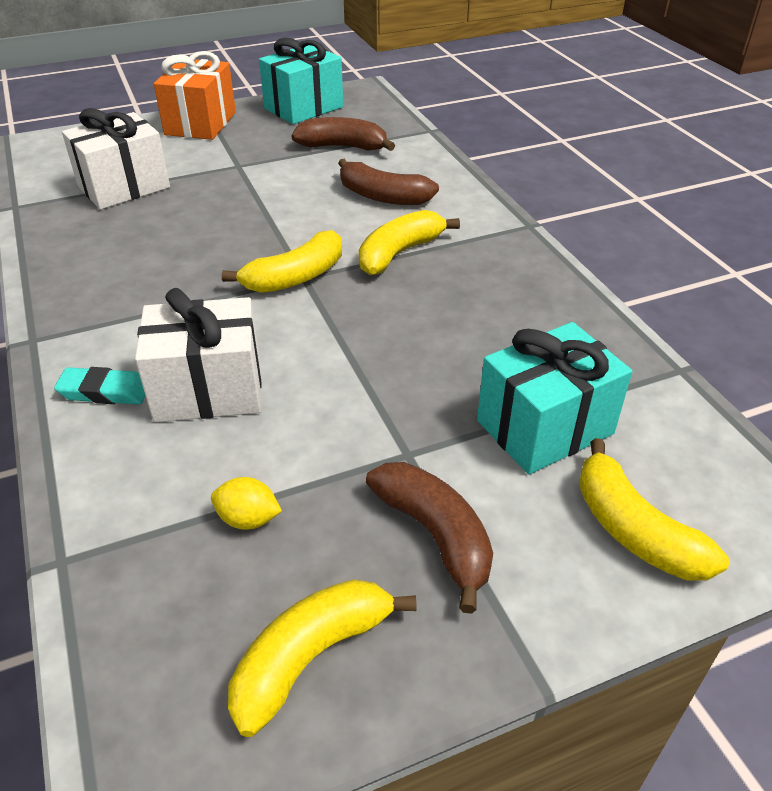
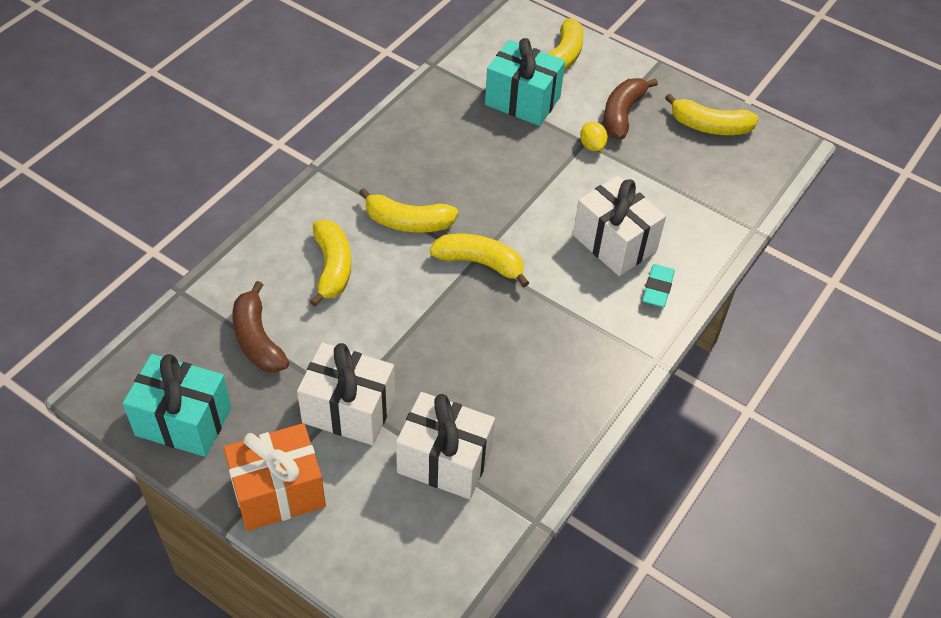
camera: 125 degrees left, 10 degrees up
(105, 391) = (657, 288): turquoise eraser -> turquoise eraser turned 45 degrees clockwise
(227, 163) = (349, 410): none -> white gift
(248, 519) = (673, 178): yellow lemon -> yellow lemon (592, 145)
(383, 196) = (332, 268): brown banana -> yellow banana

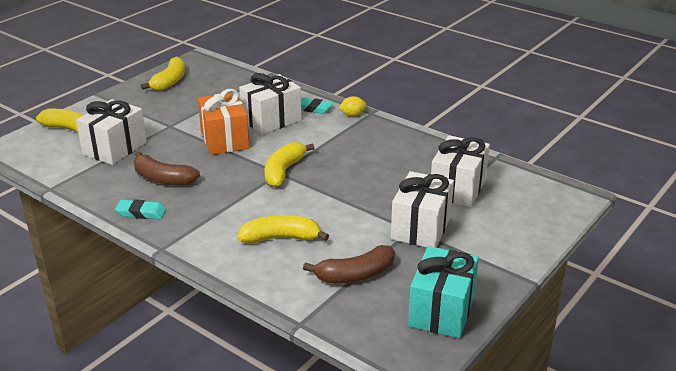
camera: 85 degrees left, 20 degrees down
(278, 492) = (497, 258): orange gift -> orange gift (225, 140)
(385, 143) = (141, 213): none -> turquoise eraser
(408, 222) = (236, 202): yellow banana -> none
(522, 101) = (115, 148): turquoise gift -> white gift
(592, 145) = (174, 123): yellow lemon -> yellow lemon (352, 115)
(622, 114) = (146, 110): brown banana -> brown banana (163, 179)

